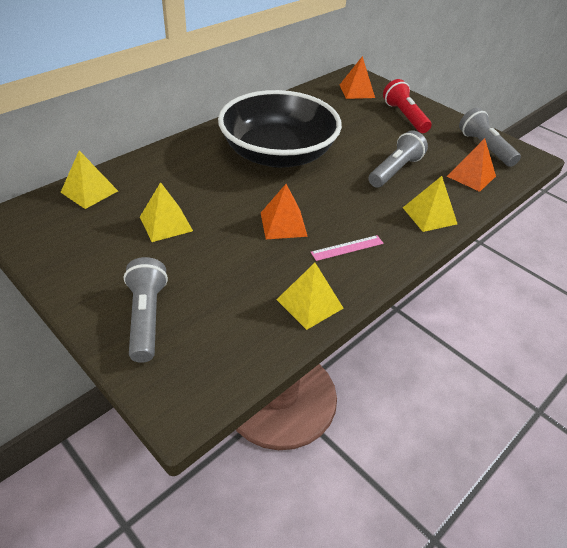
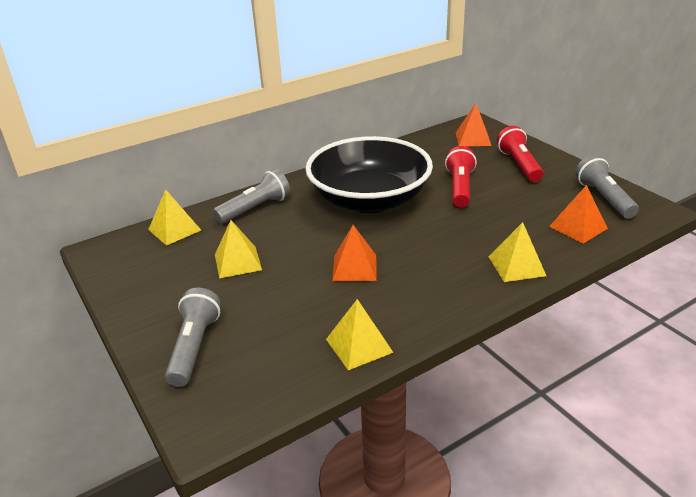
camera: 15 degrees right, 10 degrees down
(347, 248) = (415, 294): pink ruler -> none
(358, 140) = (460, 188): none -> red flashlight
(395, 170) = (491, 219): grey flashlight -> grey flashlight (255, 208)

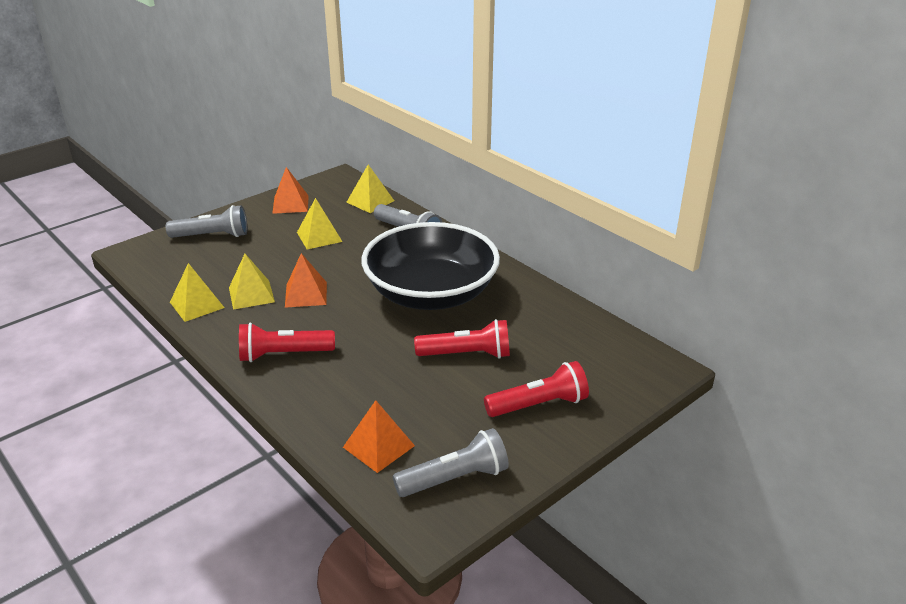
camera: 80 degrees right, 0 degrees up
(458, 277) = (283, 354): none -> red flashlight
(473, 139) = (609, 365): orange pyramid -> orange pyramid (290, 204)
(516, 266) = (300, 393): yellow pyramid -> yellow pyramid (251, 294)

